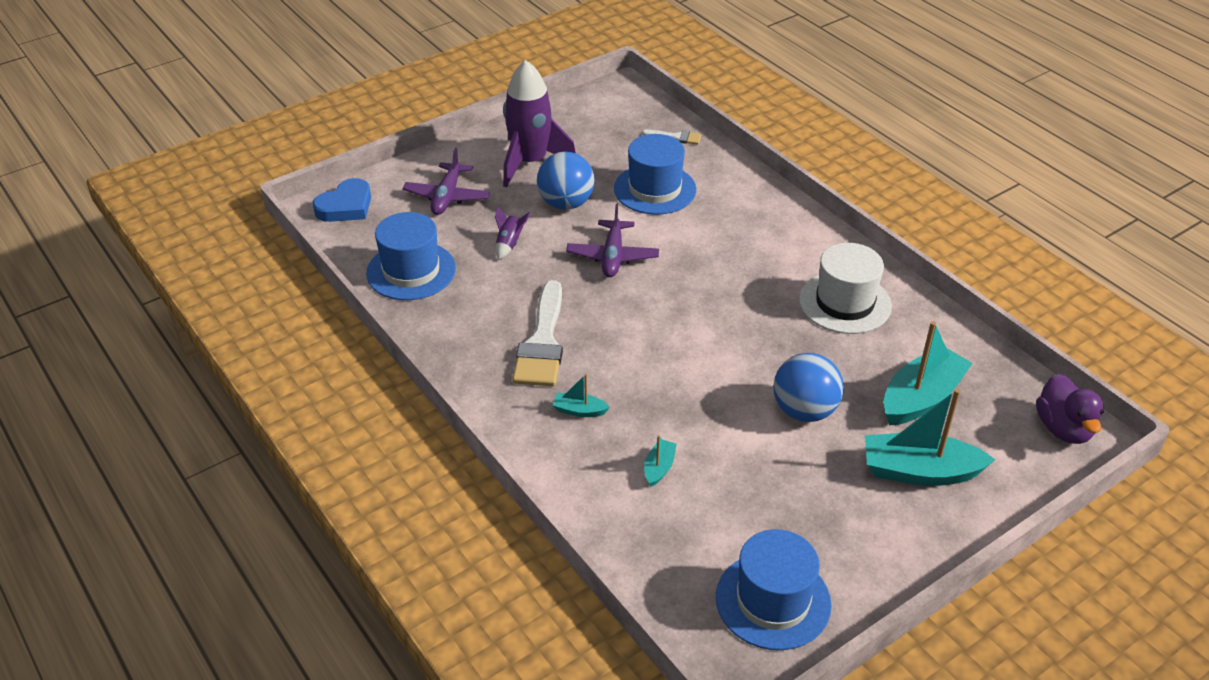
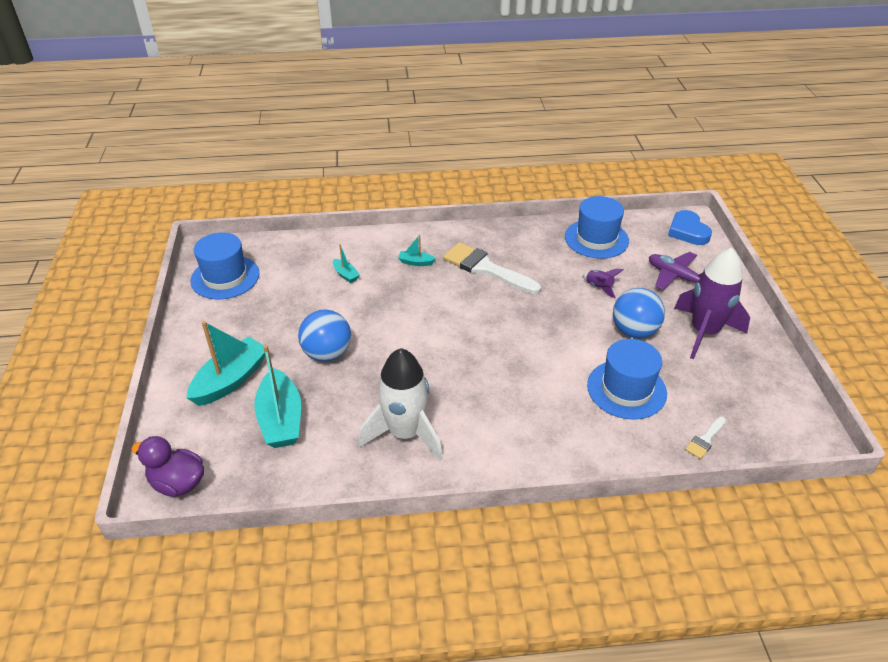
camera: 120 degrees right, 0 degrees up
(579, 410) = (415, 262): turquoise boat -> turquoise boat turned 120 degrees counterclockwise
(612, 256) = (552, 330): purple plane -> none
(845, 303) = (405, 433): white hat -> white rocket

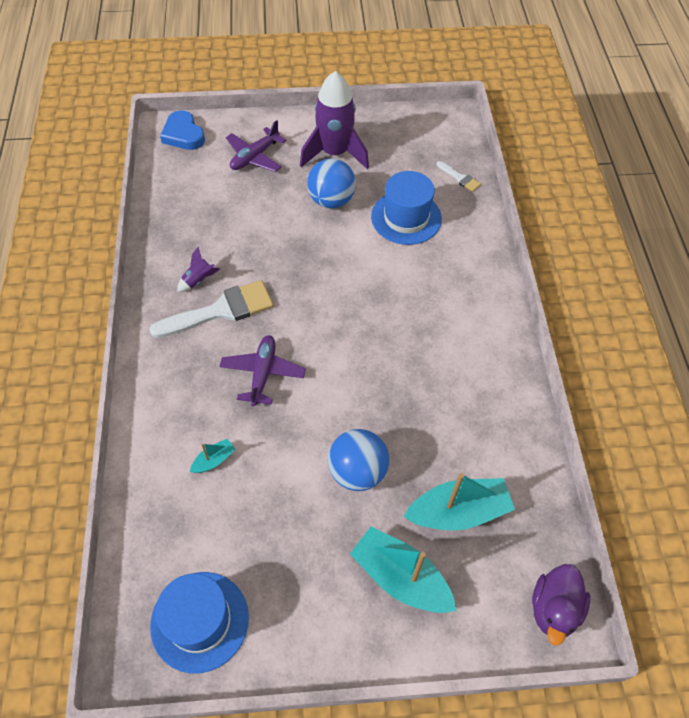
camera: 90 degrees left, 15 degrees up
(405, 433) = (469, 392): white rocket -> none
(415, 262) = (199, 381): turquoise boat -> none
(423, 295) = (263, 373): none -> purple plane
(486, 268) = (221, 311): white brush -> white brush turned 150 degrees counterclockwise
(596, 239) = (183, 207): blue hat -> none
(599, 287) = (264, 216): purple rocket -> purple rocket (198, 280)
(688, 231) = (183, 134): blue heart -> blue heart turned 75 degrees clockwise

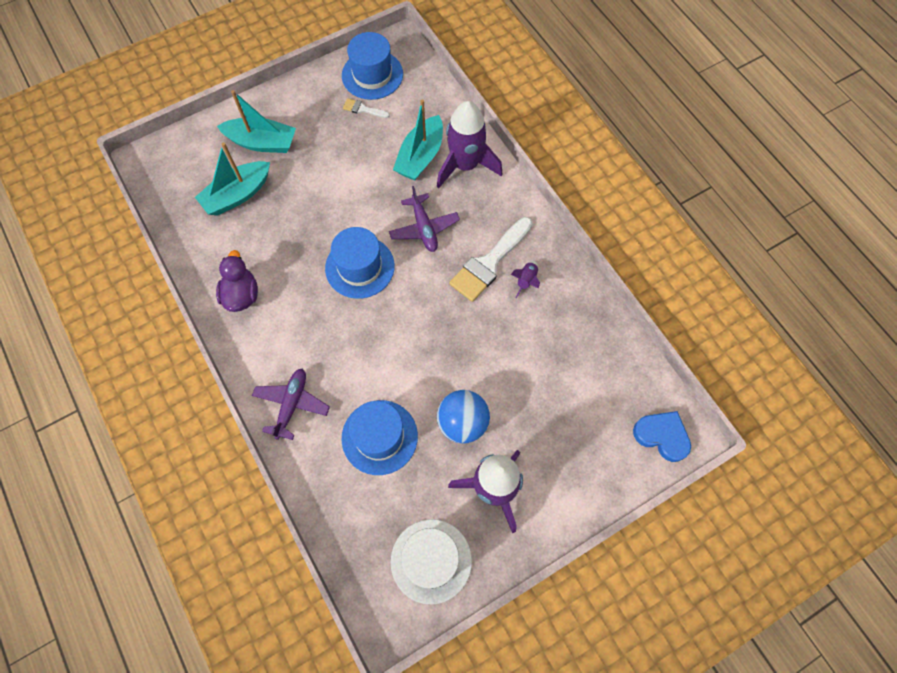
camera: 155 degrees right, 10 degrees up
(170, 425) = (465, 165): none -> purple rocket
(214, 460) = (420, 157): turquoise boat -> turquoise boat, size x2.14
(255, 157) = (571, 442): purple plane -> purple plane (291, 404)
(352, 362) = (360, 267): none -> blue hat
(357, 471) = (318, 191): blue ball -> none
(406, 134) = (431, 561): none -> white hat
(460, 178) = (345, 520): white brush -> white brush (363, 109)
(554, 609) = (157, 165): purple duck -> purple duck (241, 295)

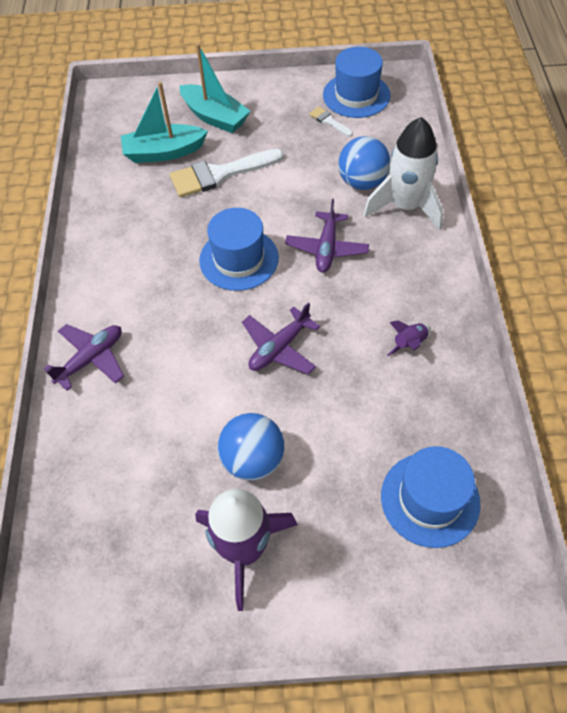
camera: 30 degrees right, 10 degrees down
(241, 295) = (111, 239): purple duck -> none
(379, 437) = (156, 432): blue hat -> blue hat (430, 499)
(420, 157) = (362, 182): turquoise boat -> blue ball
(431, 561) = (129, 592): white hat -> none
(433, 327) = (279, 348): none -> purple plane
(465, 165) = (405, 206): purple rocket -> white rocket
(489, 263) = (378, 309): white brush -> white brush (220, 174)
(662, 436) = (485, 590): blue heart -> none

